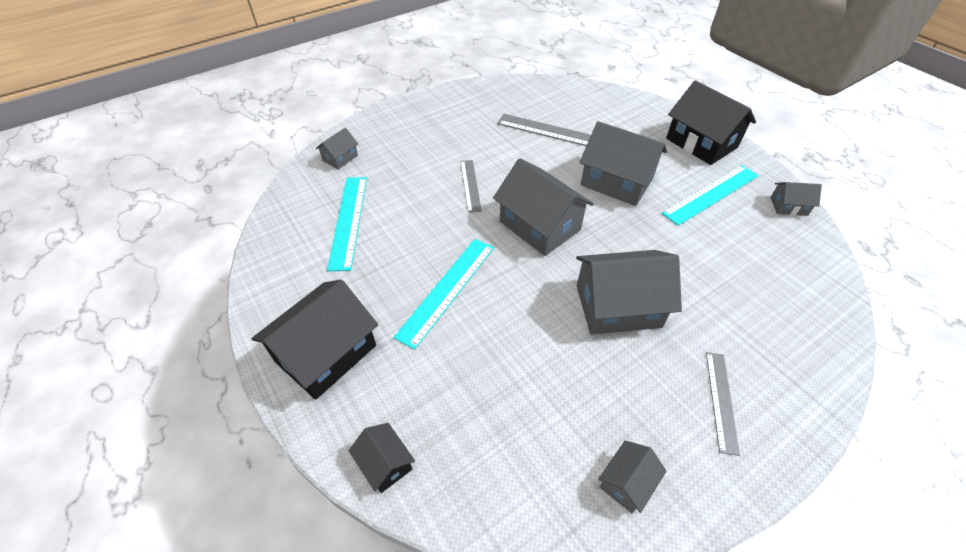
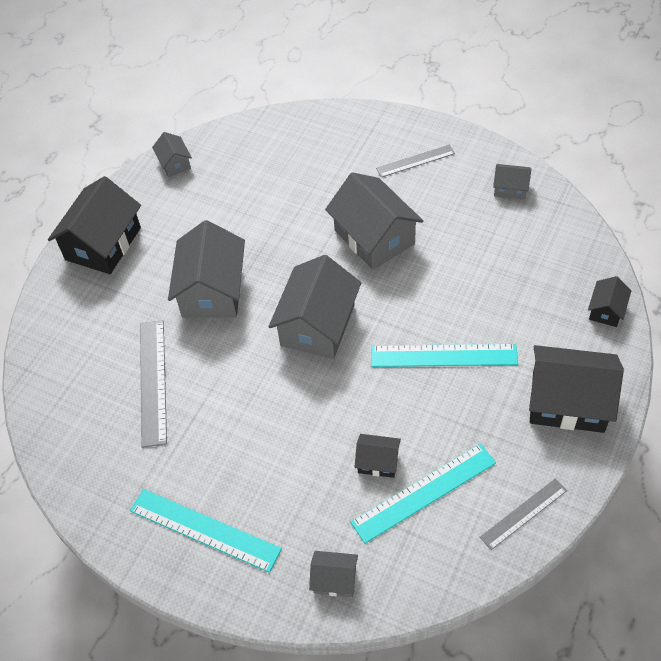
camera: 115 degrees left, 5 degrees up
(394, 208) = (378, 461): none -> black house
(470, 185) = (296, 412): grey ruler -> grey ruler (523, 513)
(711, 194) = (188, 216): turquoise ruler -> turquoise ruler (204, 529)

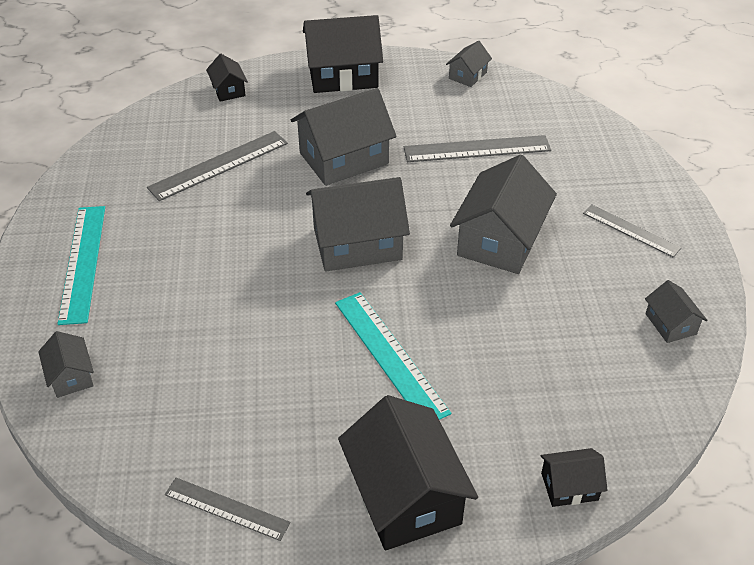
camera: 55 degrees right, 10 degrees down
(267, 201) = (477, 149): none -> grey ruler
(378, 461) = (223, 355): black house -> black house (228, 90)
(424, 492) = (207, 407): turquoise ruler -> none

